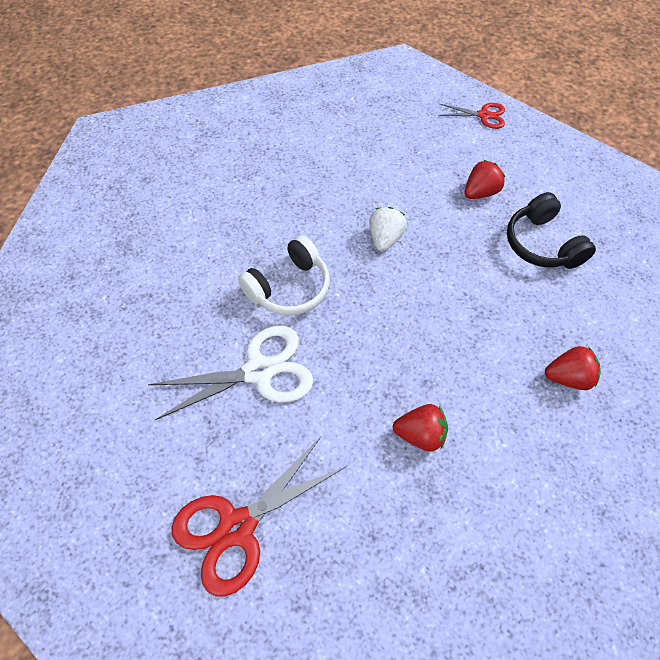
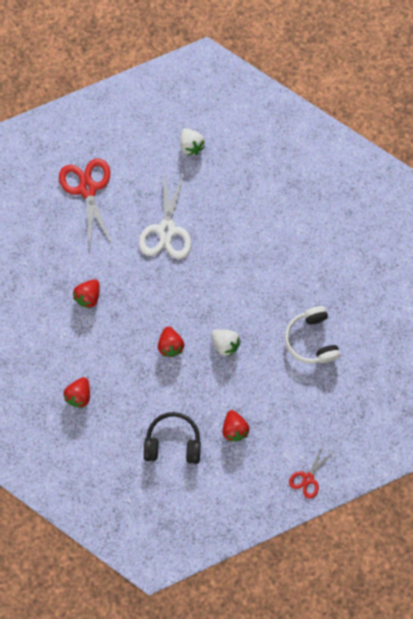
camera: 115 degrees right, 15 degrees up
(101, 396) = (191, 146): none -> white strawberry
(289, 288) = (215, 269): white headphones -> white headphones (311, 339)
(424, 296) = (170, 345): none -> red strawberry

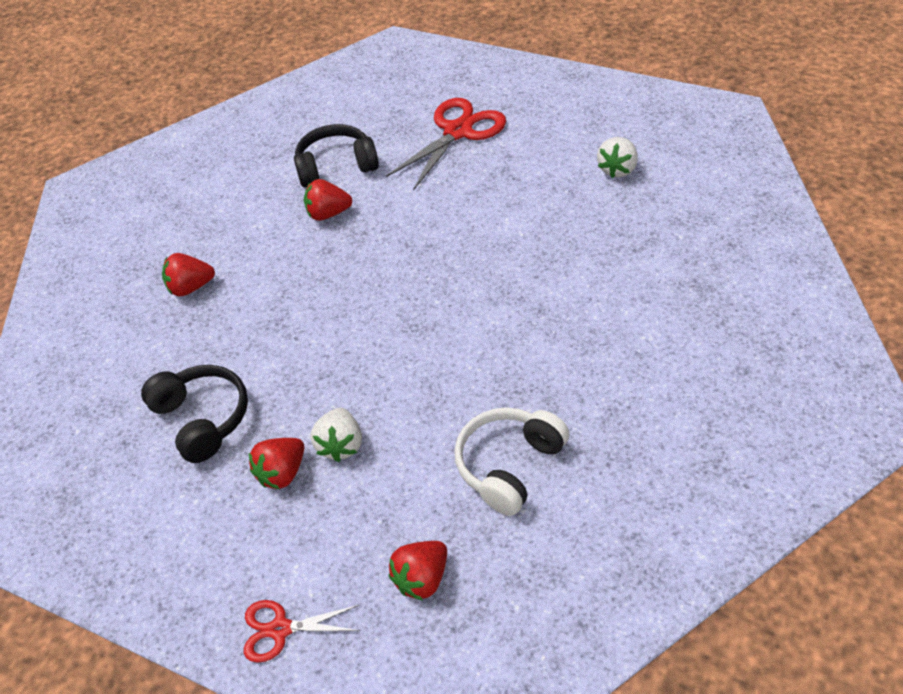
camera: 55 degrees right, 25 degrees down
(54, 266) = (336, 166): none -> black headphones
(166, 230) = (487, 219): white scissors -> none
(170, 345) = (340, 323): red strawberry -> red strawberry (422, 578)
(225, 344) = (399, 375): white strawberry -> white strawberry (341, 445)

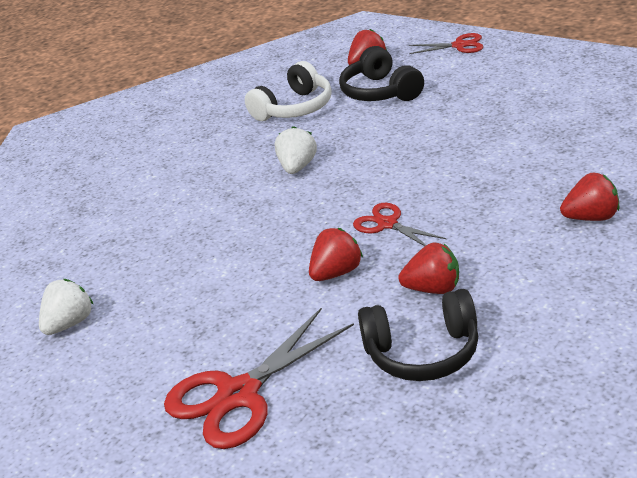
camera: 170 degrees left, 15 degrees down
(202, 419) = (542, 126): black headphones -> black headphones (380, 92)
(282, 473) = (466, 101): red strawberry -> red strawberry (336, 273)
(341, 445) = (420, 115): white strawberry -> white strawberry (297, 167)
(369, 276) = (387, 224): none -> red scissors

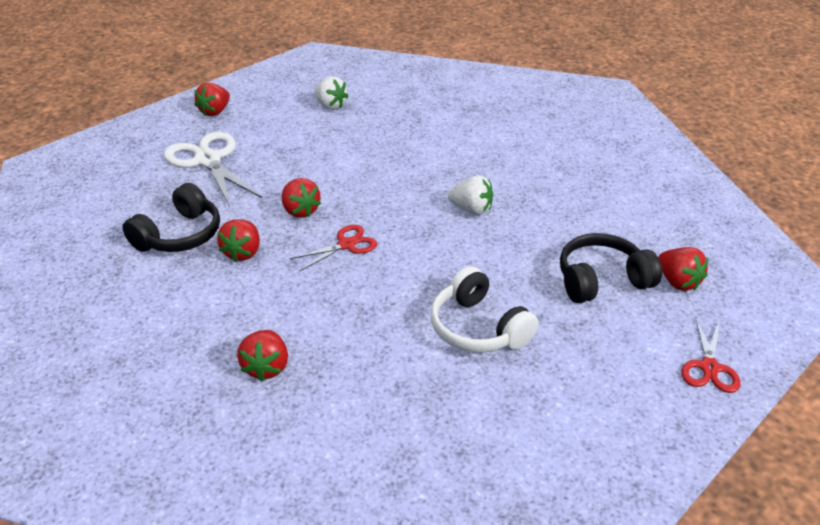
camera: 95 degrees right, 5 degrees up
(87, 444) = (215, 112): none -> red strawberry
(238, 395) = (208, 160): red scissors -> white scissors
(294, 108) = (590, 219): white headphones -> white headphones (478, 328)
(423, 352) = (179, 235): black headphones -> black headphones turned 150 degrees counterclockwise

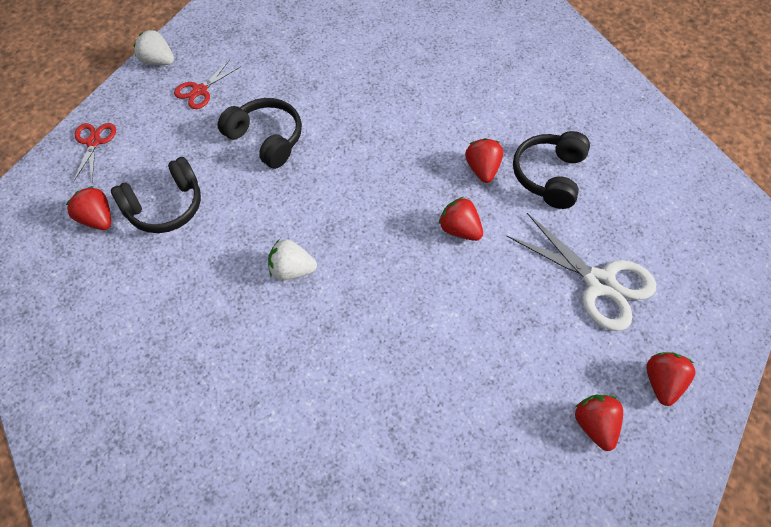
camera: 165 degrees right, 20 degrees up
(266, 367) = (407, 80): red strawberry -> red strawberry (595, 425)
(330, 106) = (522, 438): white strawberry -> white strawberry (158, 61)
(347, 245) = (397, 197): red scissors -> red scissors (199, 91)
(478, 328) = (266, 139): white headphones -> black headphones

